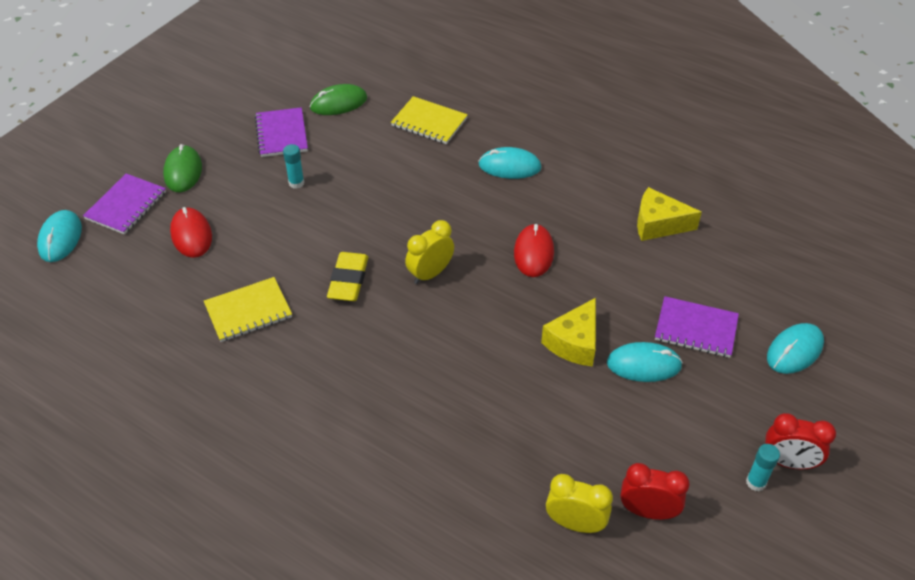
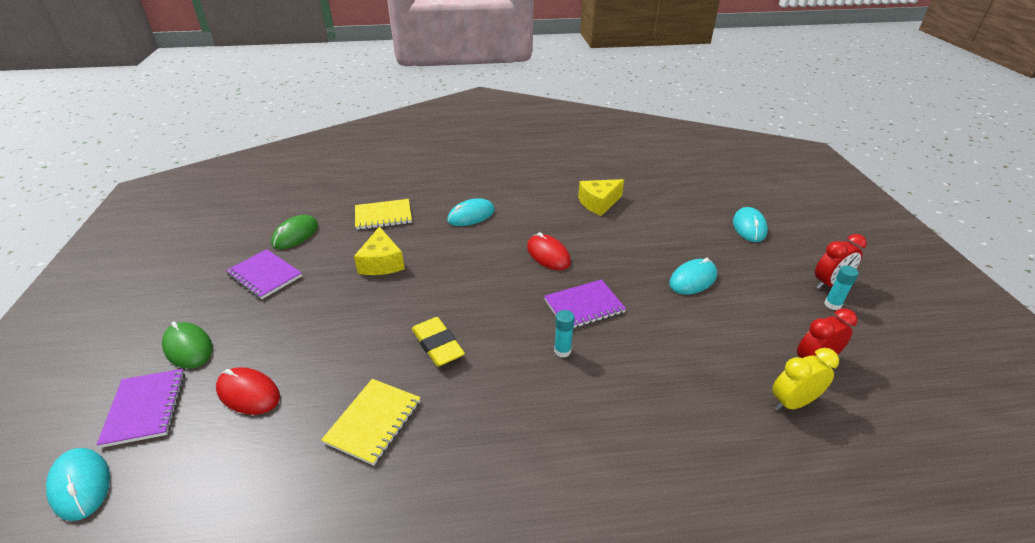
camera: 40 degrees left, 10 degrees down
(296, 183) = (315, 302): turquoise glue stick -> turquoise glue stick (562, 351)
(430, 274) = (495, 305): yellow clock -> none
(574, 342) = (640, 291): yellow cheese -> yellow cheese (381, 263)
(696, 329) = (691, 244): purple notebook -> purple notebook (584, 306)

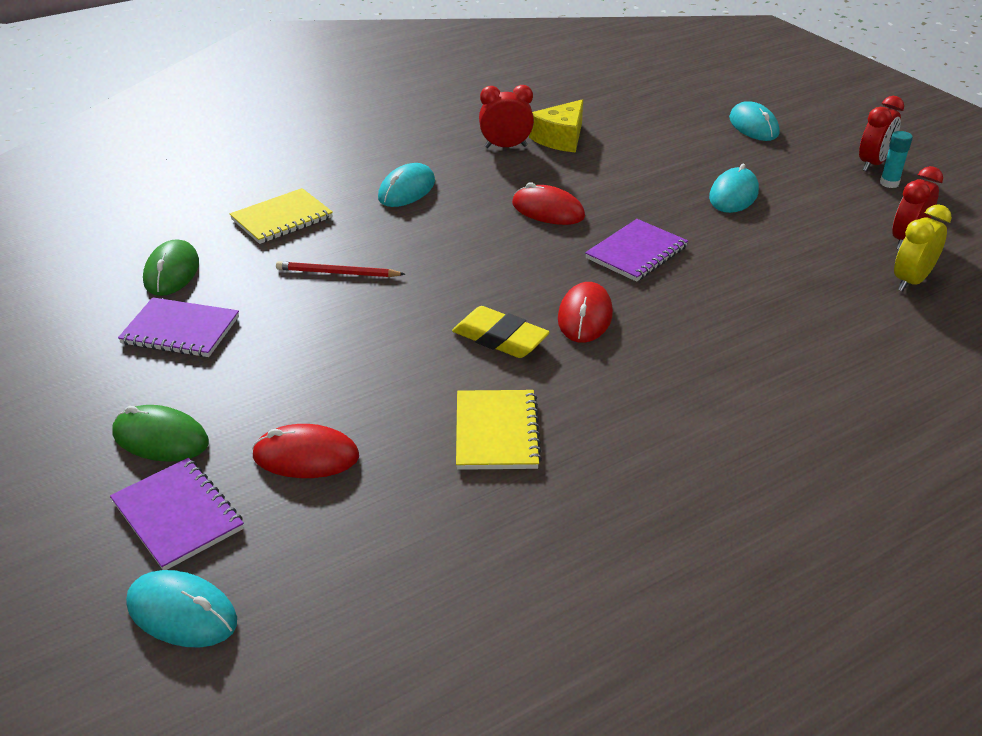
camera: 25 degrees left, 0 degrees up
(381, 263) = (337, 273): yellow cheese -> red pencil
(508, 347) = (585, 316): none -> red mouse
(557, 200) = (506, 147): none -> red clock
(562, 351) = (649, 302): turquoise glue stick -> none

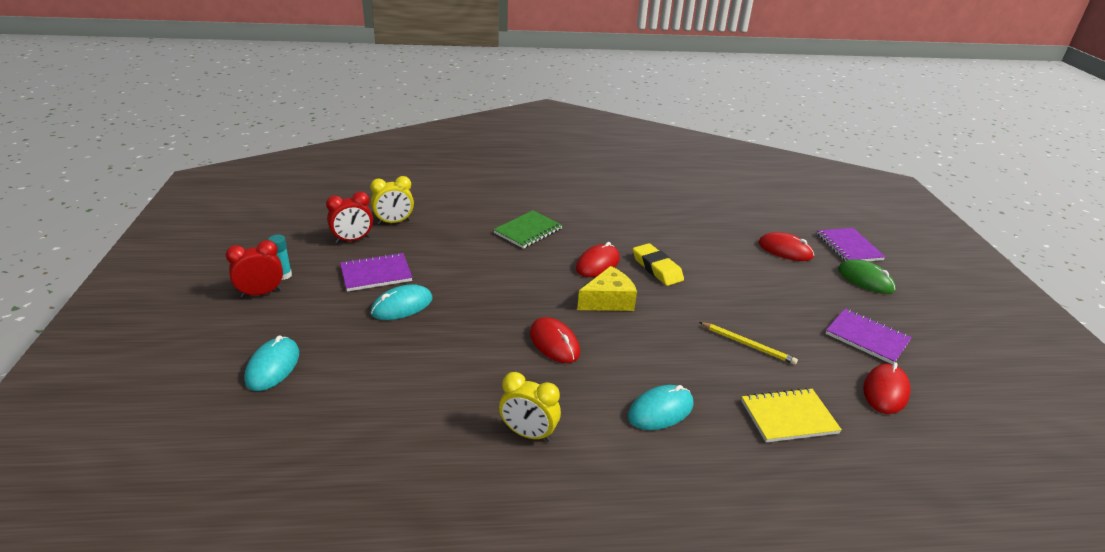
camera: 155 degrees left, 5 degrees down
(172, 272) = (885, 391): green mouse -> red mouse
(182, 612) = (841, 219): turquoise mouse -> none
(337, 273) = (748, 345): red pencil -> yellow pencil
(497, 432) = (685, 231): yellow notebook -> none
(506, 147) = (528, 434): red clock -> yellow clock
(560, 138) = (464, 424): yellow cheese -> yellow cheese (608, 301)
(636, 253) = (526, 288): purple notebook -> purple notebook (376, 274)
(731, 335) = (528, 231): none -> green notebook

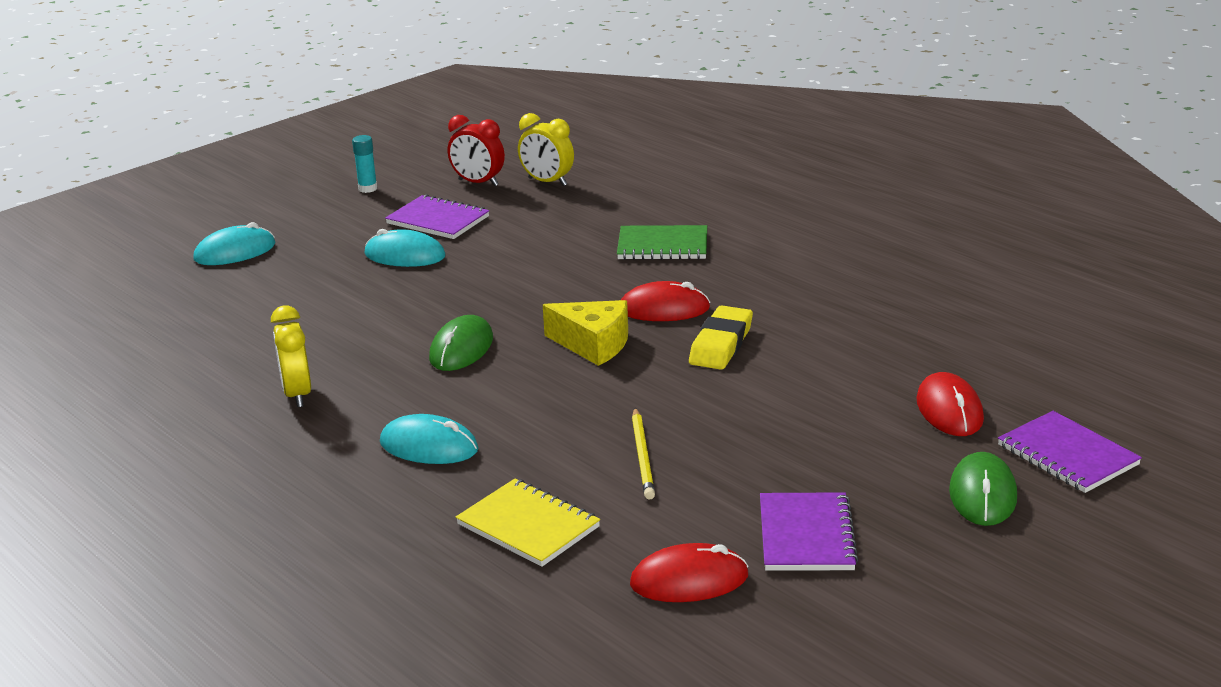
camera: 55 degrees right, 5 degrees down
(261, 293) = (326, 195): red clock -> none
(554, 343) = (461, 348): red mouse -> green mouse
(849, 247) = (1067, 455): purple notebook -> purple notebook turned 75 degrees counterclockwise

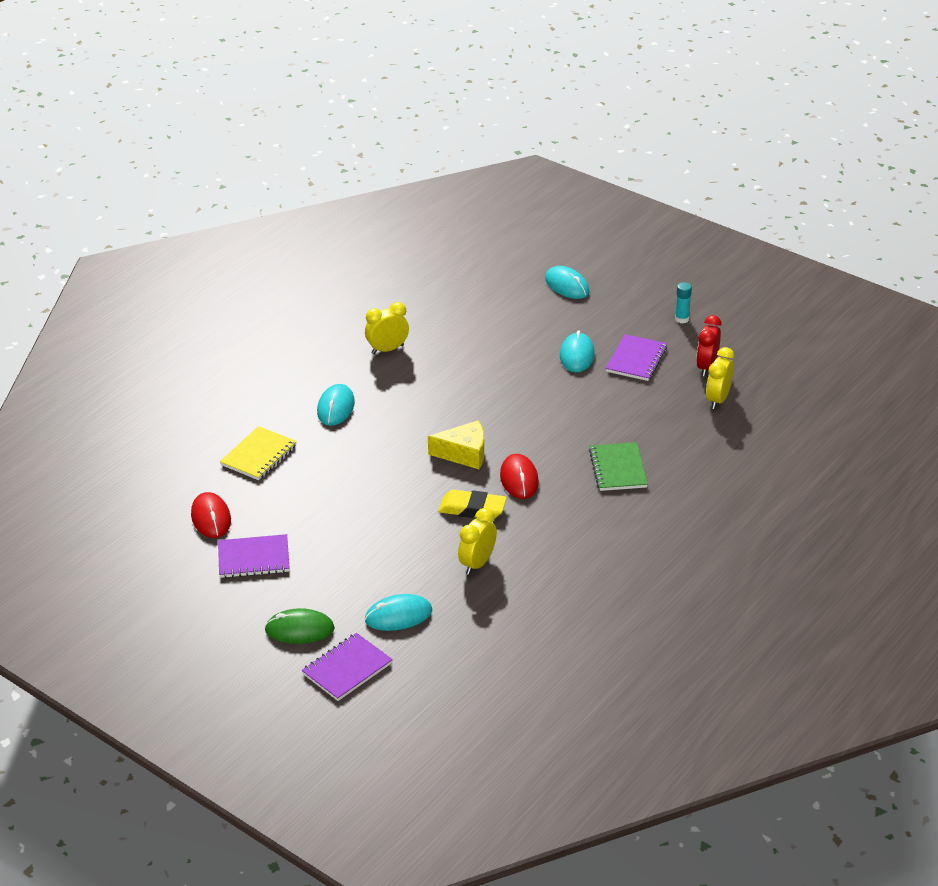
camera: 80 degrees right, 10 degrees up
(461, 348) = (451, 401): green mouse -> none
(593, 344) = (464, 454): yellow cheese -> yellow cheese turned 105 degrees counterclockwise
(643, 456) = (331, 489): yellow pencil -> none
(840, 347) = (477, 563): none -> yellow clock
(949, 410) = (398, 615): red mouse -> turquoise mouse

